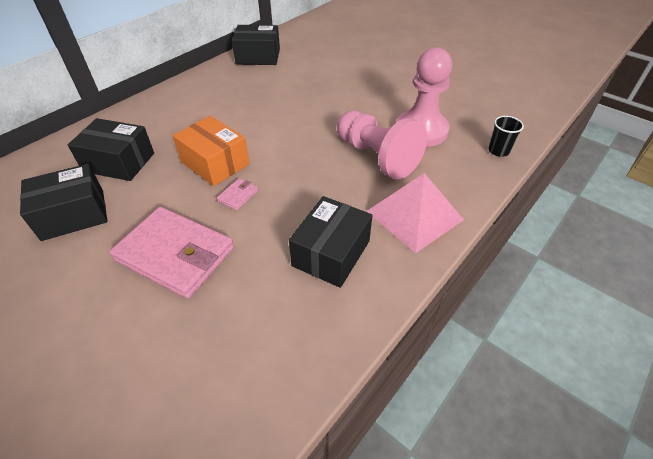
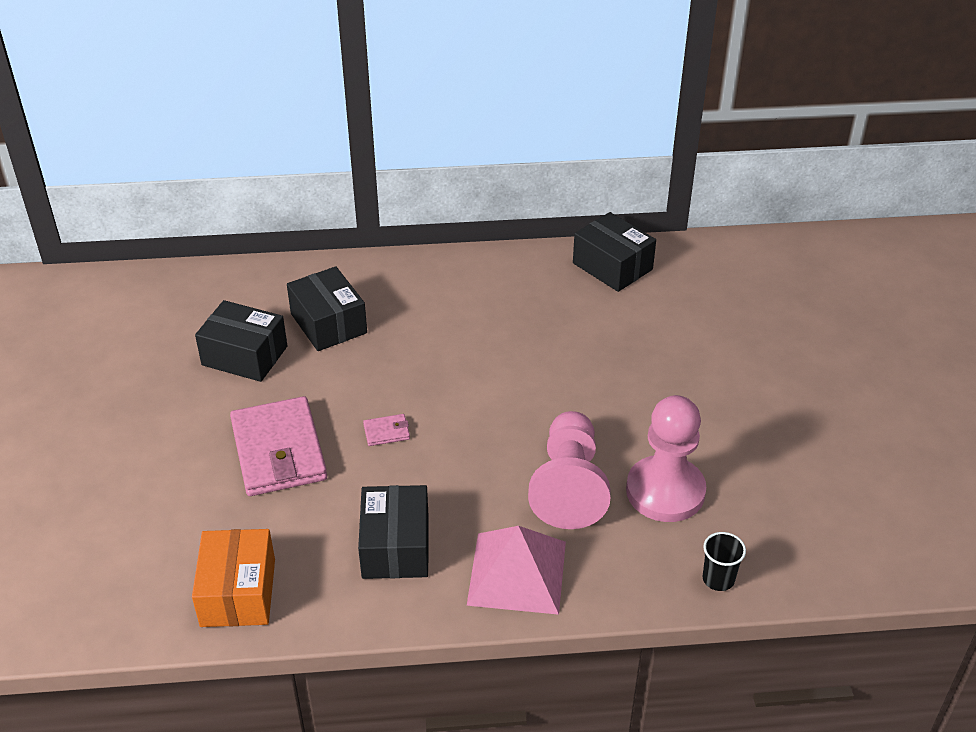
camera: 45 degrees right, 5 degrees down
(215, 163) = (406, 382): orange box -> orange box (238, 592)
(331, 253) = (395, 546): black box -> black box turned 75 degrees counterclockwise

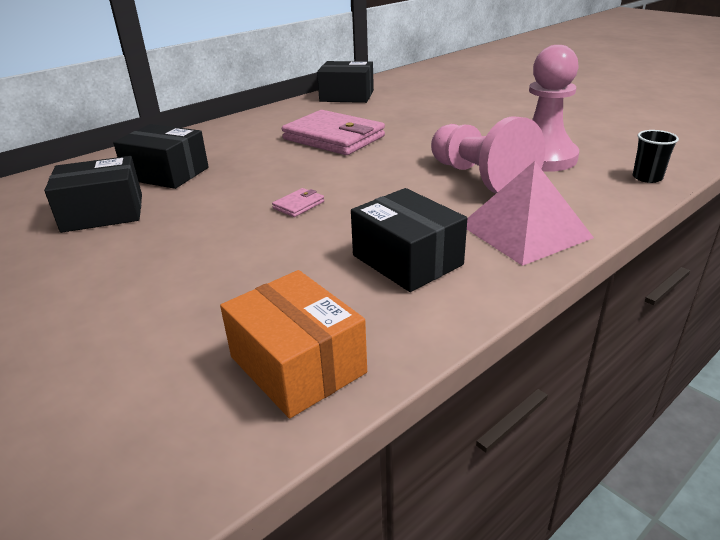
camera: 35 degrees left, 10 degrees down
(279, 451) = (211, 251): pink wallet -> pink wallet (333, 138)

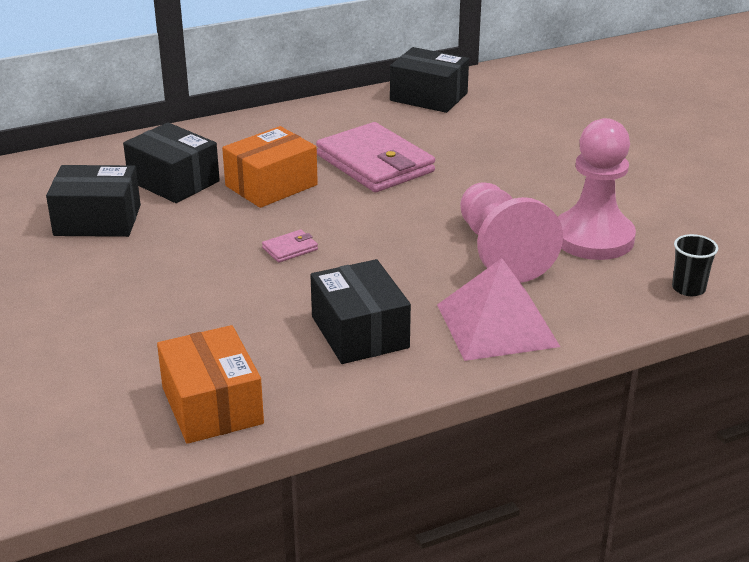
camera: 15 degrees right, 0 degrees up
(256, 164) = (271, 185): none -> orange box

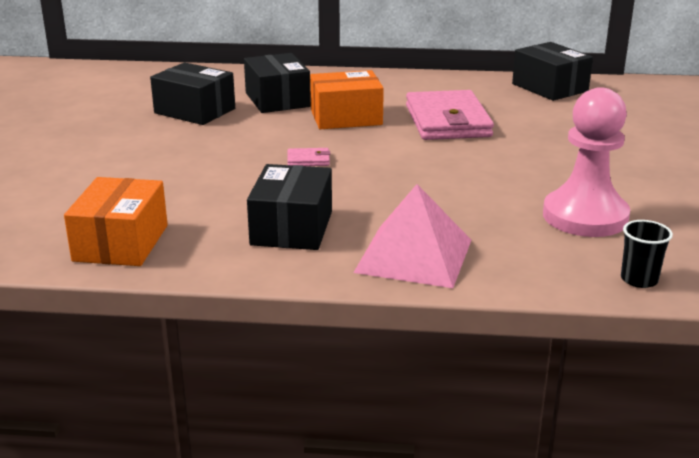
camera: 30 degrees right, 5 degrees down
(500, 252) = (482, 205): pink pawn -> none

